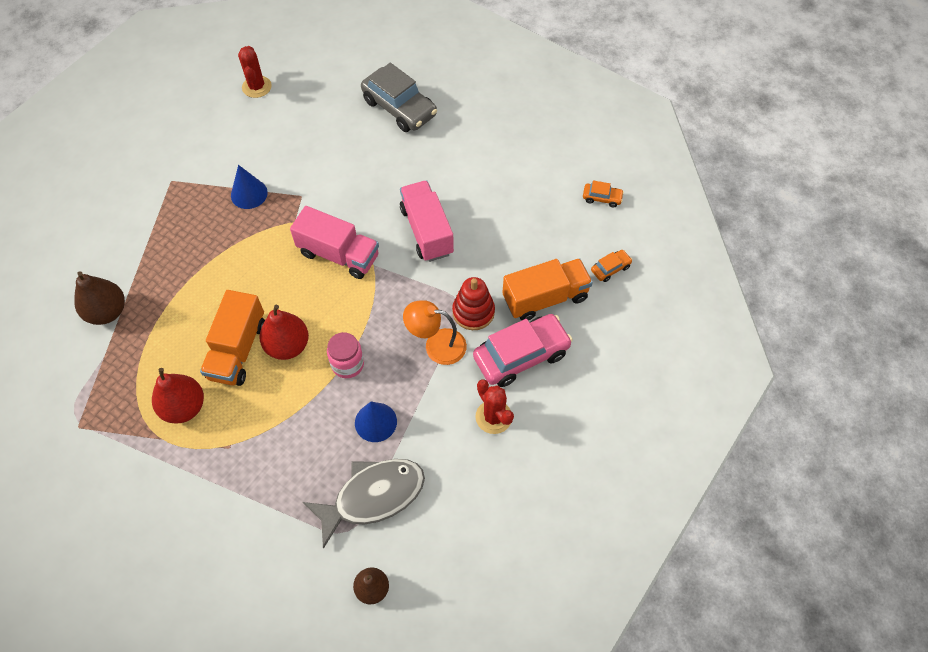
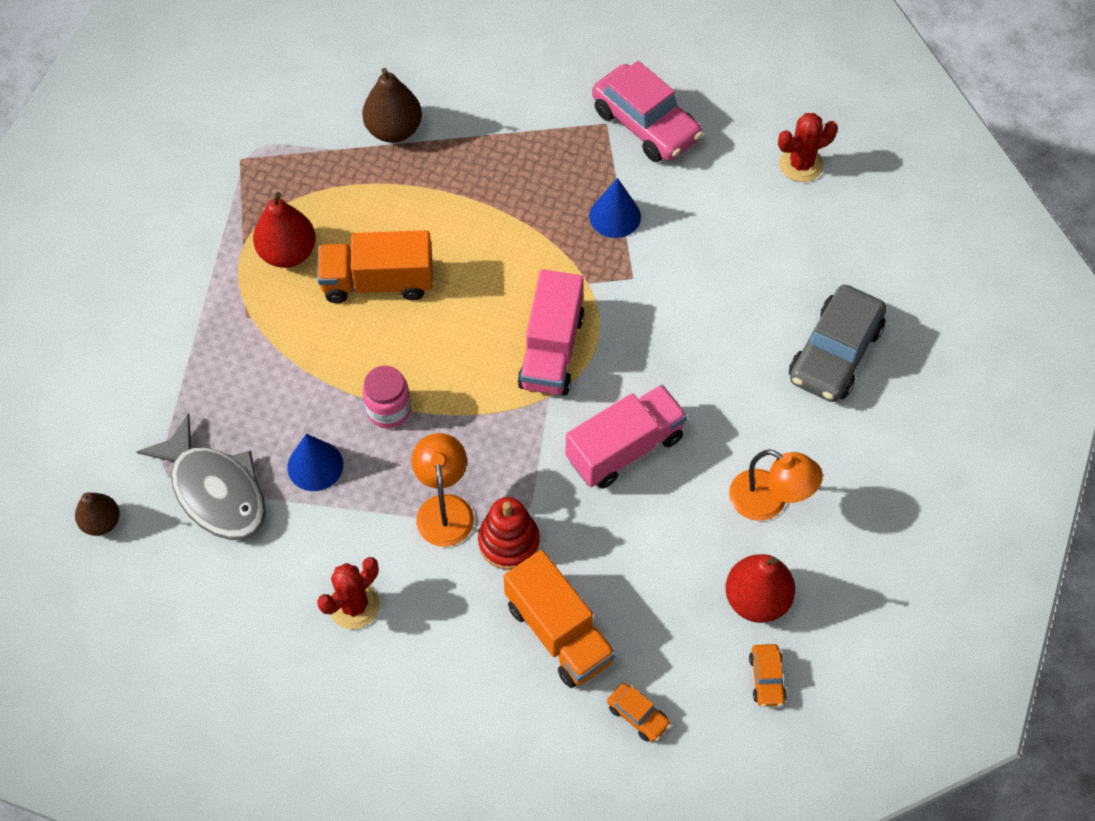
camera: 75 degrees right, 0 degrees up
(288, 346) = (398, 334): red pear -> red pear (756, 599)
(488, 166) = (769, 501): none -> orange lamp
(521, 355) = (456, 620): pink car -> pink car (645, 124)

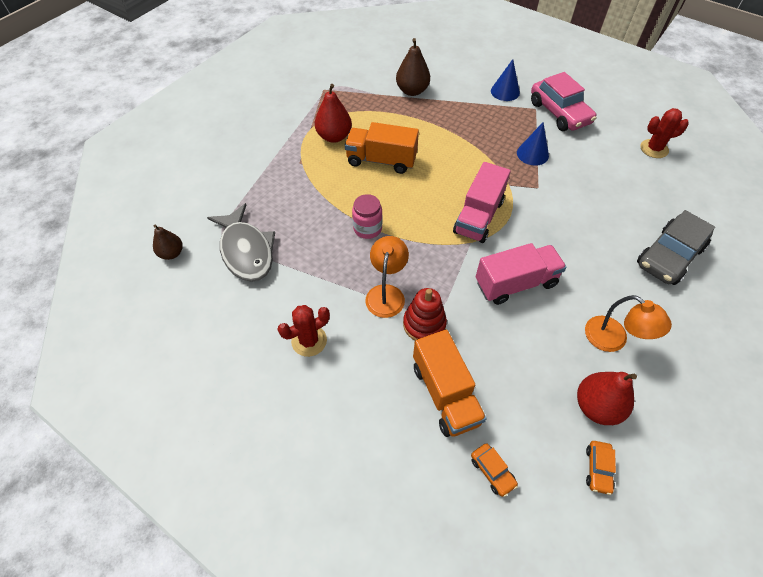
camera: 15 degrees right, 5 degrees down
(315, 465) = (312, 250): blue cone -> blue cone (505, 91)

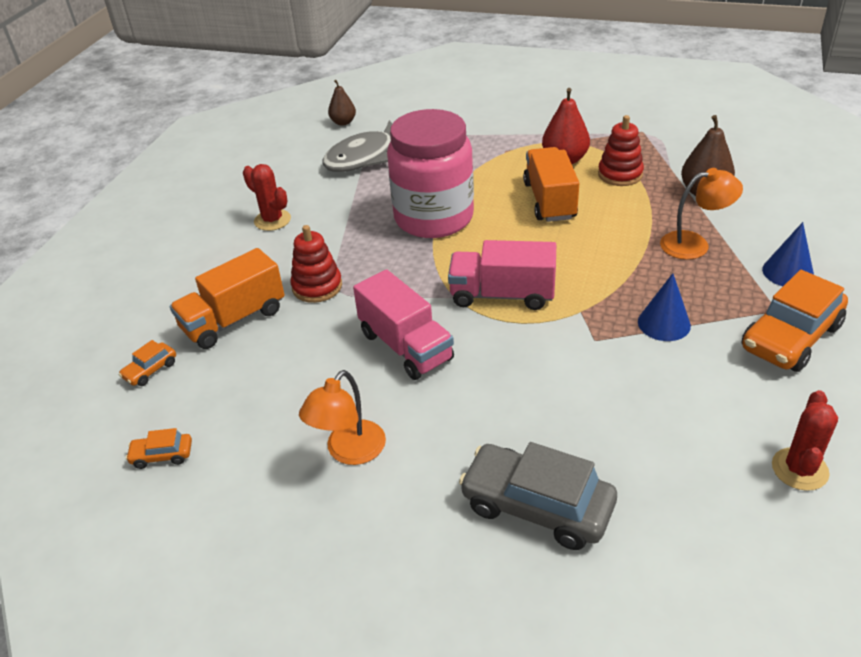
camera: 75 degrees right, 15 degrees down
(367, 228) = (433, 218): pink jar -> pink jar, size x2.27
(370, 117) = (620, 174): none -> red stacking toy
(386, 293) = (348, 252): orange lamp -> orange lamp (694, 244)
(559, 113) = (790, 337): pink car -> orange car
(596, 406) = (244, 445): red pear -> none
(654, 149) = (799, 469): red cactus -> red cactus turned 45 degrees clockwise

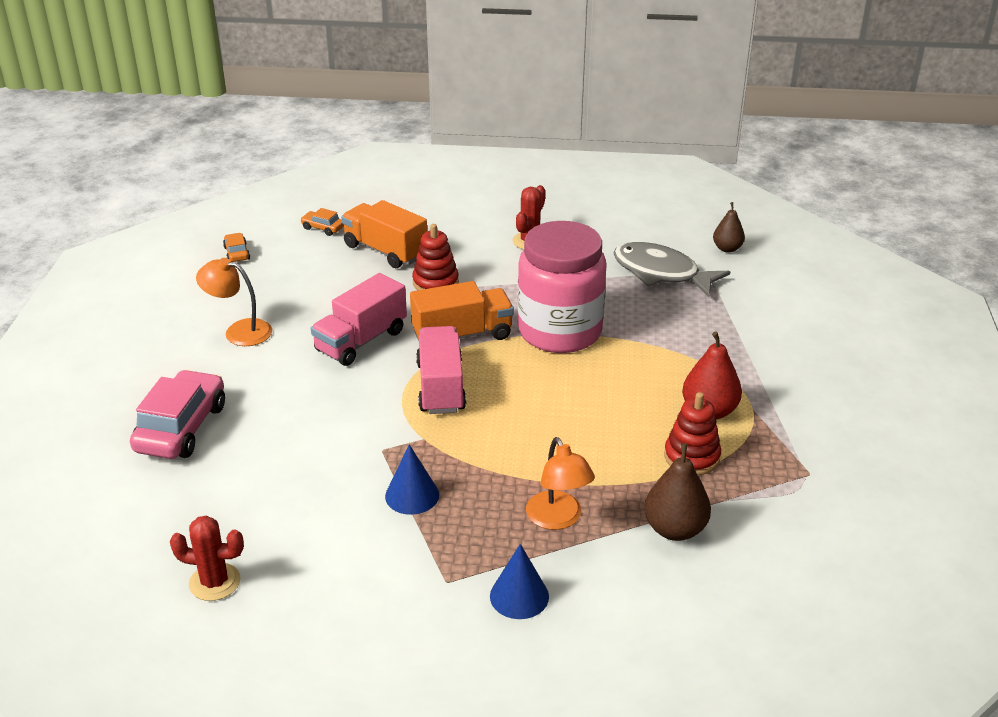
camera: 75 degrees right, 5 degrees down
(537, 506) = (181, 428): grey car -> pink car
(549, 201) = (616, 405): orange truck -> orange truck (462, 335)
(790, 337) = (400, 590): orange car -> none

